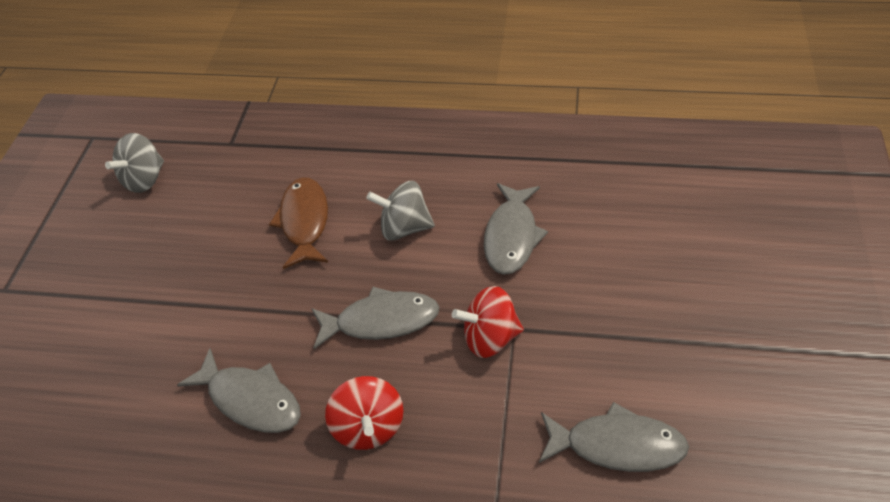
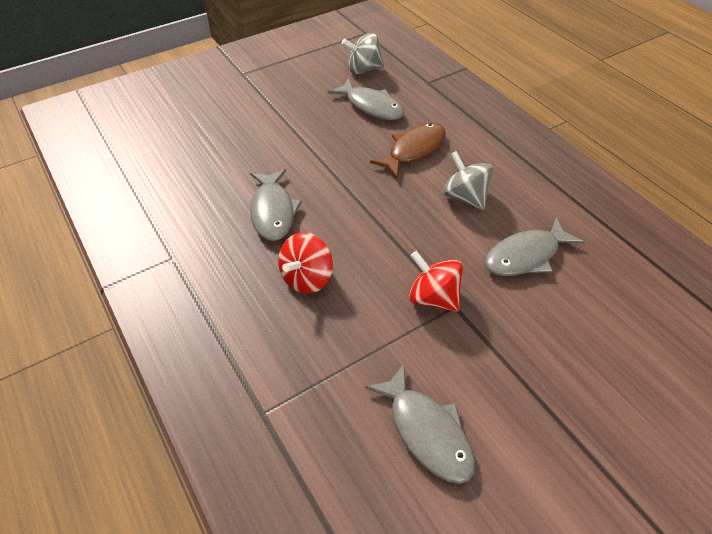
camera: 45 degrees right, 0 degrees up
(381, 321) = (385, 233): grey fish -> grey fish (371, 106)

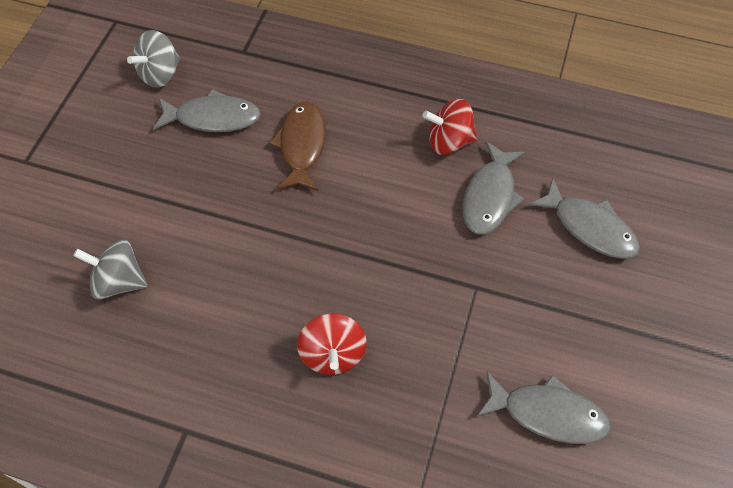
camera: 40 degrees left, 10 degrees up
(273, 211) = (233, 309): grey fish -> grey fish (589, 227)
(433, 297) = (453, 292): red spinning top -> red spinning top (449, 141)
(465, 197) = (393, 169): grey spinning top -> grey spinning top (119, 281)

